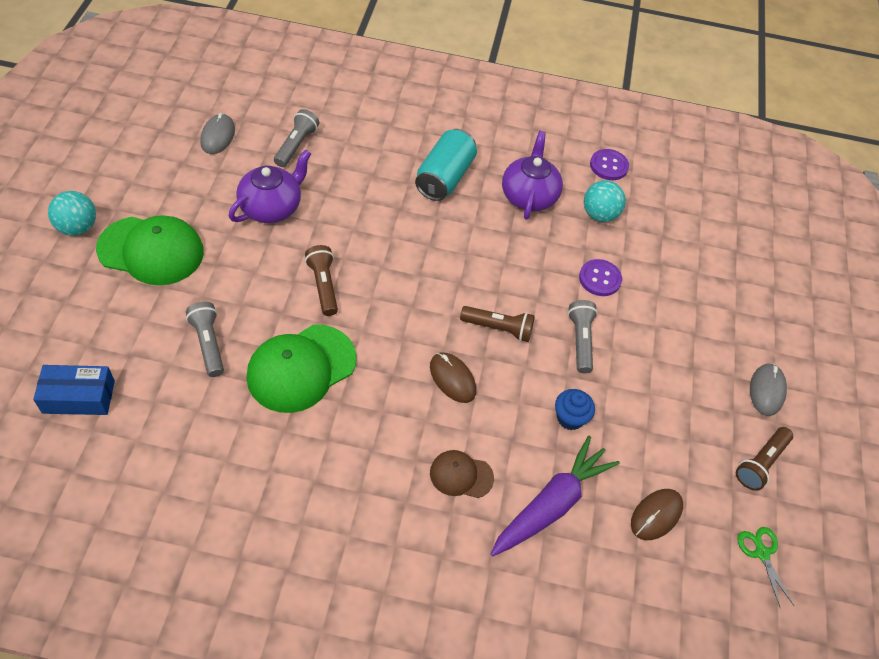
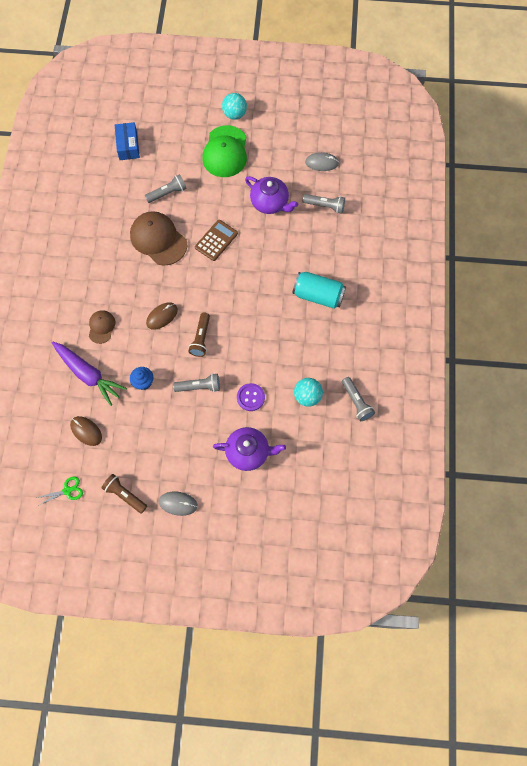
camera: 90 degrees right, 15 degrees up
(301, 368) = (158, 239): green cap -> brown cap
(323, 286) = (216, 240): brown flashlight -> brown calculator
(529, 196) = (314, 349): purple teapot -> purple teapot (248, 452)
(608, 166) = (356, 402): purple button -> grey flashlight

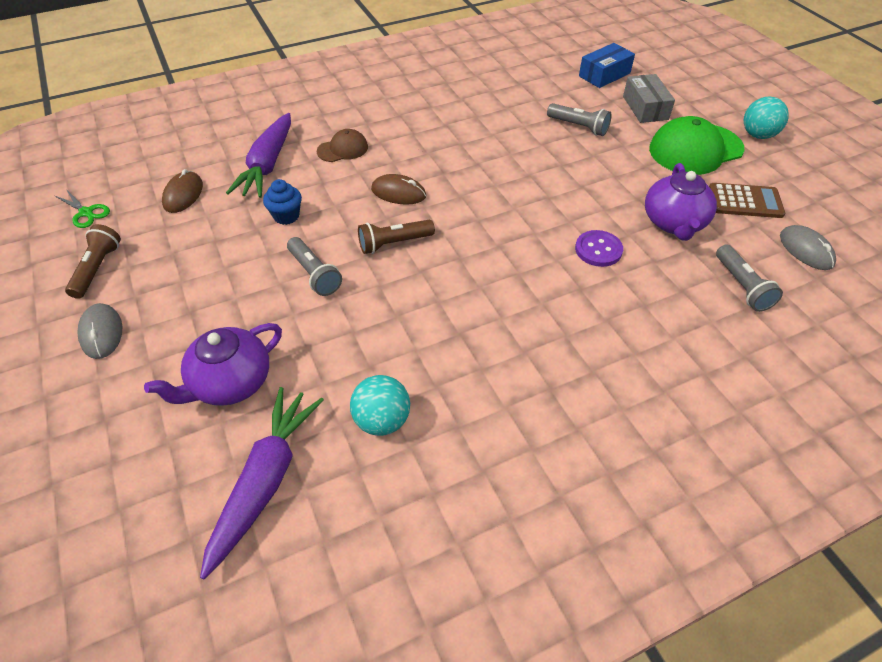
camera: 60 degrees right, 20 degrees down
(158, 239) = (506, 145): brown cap -> none
(174, 148) = (645, 108): none -> grey box
(216, 240) = (558, 195): brown calculator -> brown calculator (745, 201)
(248, 452) = (230, 383): purple teapot -> purple teapot turned 75 degrees clockwise
(250, 397) = (332, 342): purple button -> purple button (598, 250)
(310, 455) = (266, 480): none -> purple carrot
(318, 295) = (581, 349): turquoise can -> none
(356, 402) = (419, 509): grey flashlight -> none

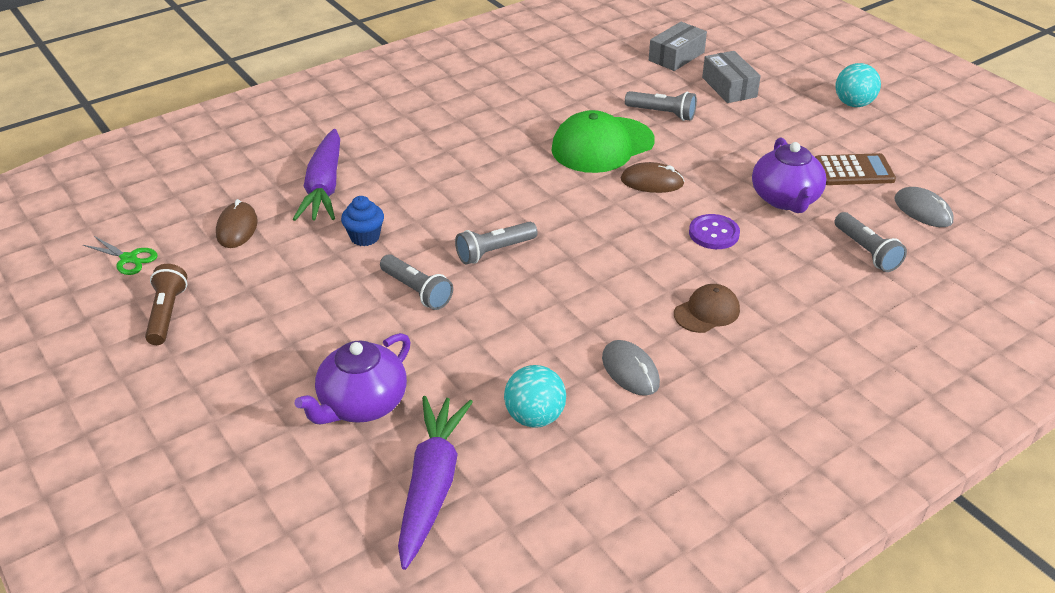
camera: 10 degrees left, 10 degrees down
(101, 333) = (198, 375): grey mouse -> grey mouse (630, 370)
(343, 149) = (405, 162): brown cap -> brown cap (707, 312)
(394, 243) = (494, 251): brown flashlight -> grey flashlight
(398, 193) = (483, 200): brown mouse -> brown mouse (652, 182)
(604, 75) = (676, 56): blue box -> grey box
(695, 149) = (791, 124): green cap -> green cap (602, 145)

